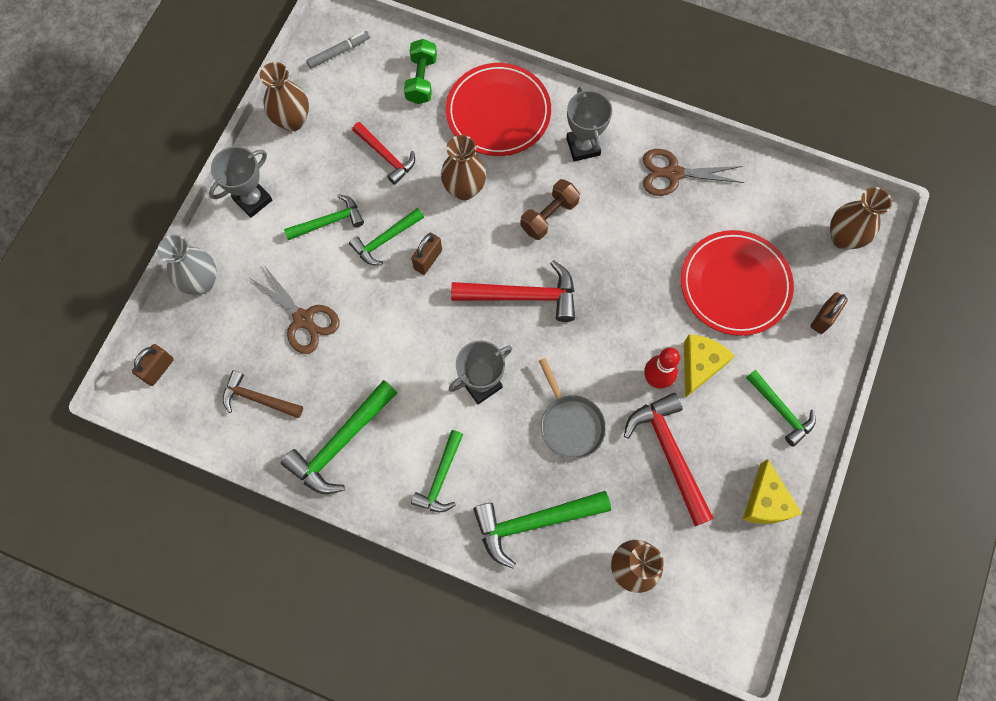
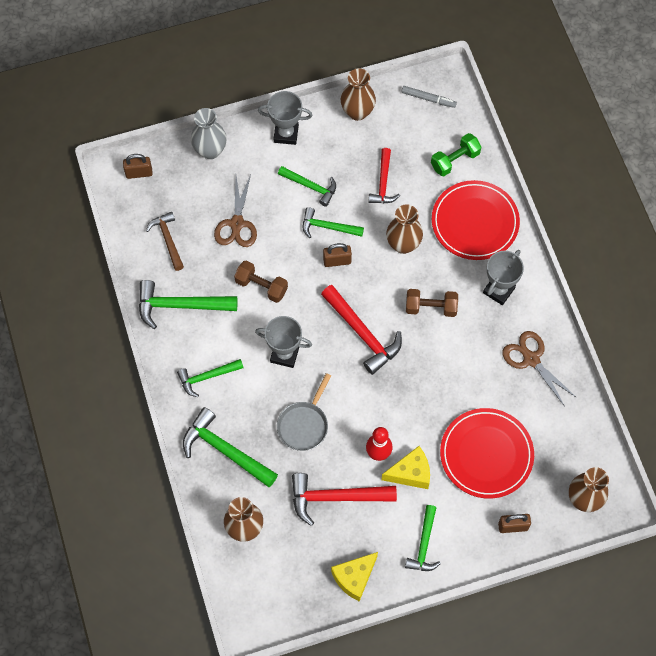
camera: 50 degrees right, 5 degrees down
(391, 349) = (261, 286): none -> brown dumbbell
(669, 454) = (336, 497): red hammer -> red hammer turned 120 degrees counterclockwise

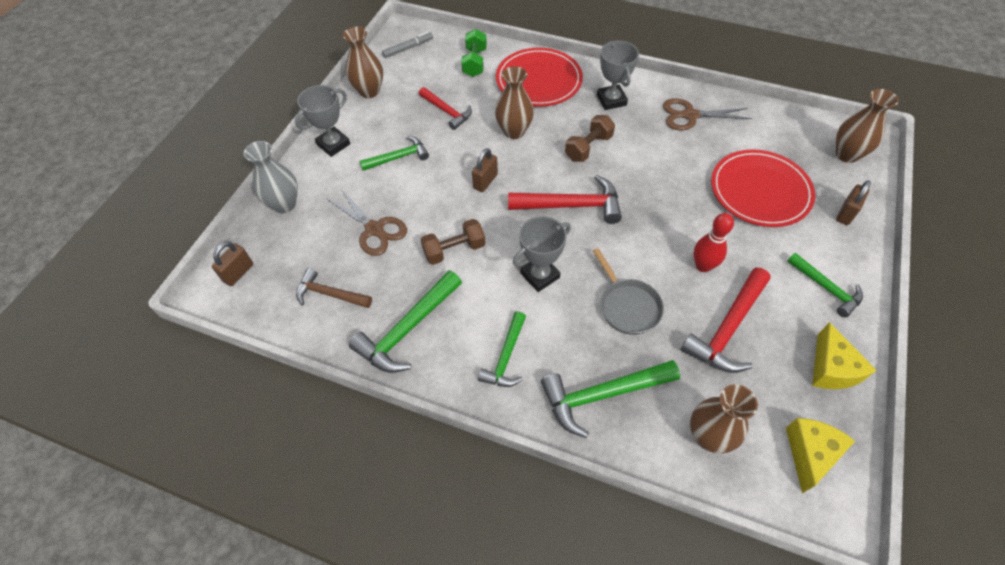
camera: 50 degrees left, 10 degrees down
(328, 227) = (447, 168): green hammer -> none
(410, 473) = (741, 254): yellow cheese -> yellow cheese (810, 454)

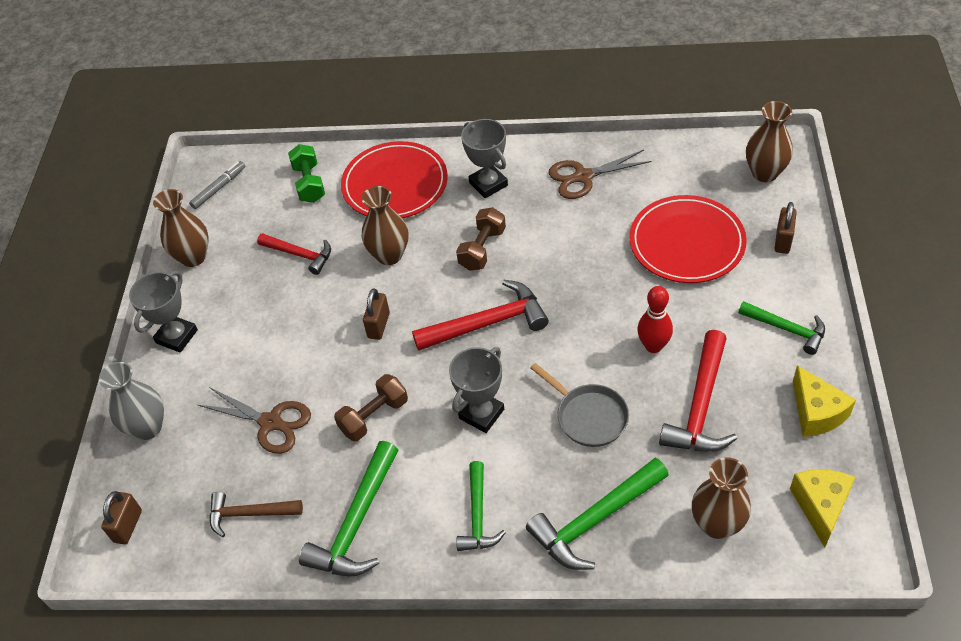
camera: 15 degrees left, 5 degrees down
(398, 157) = (264, 328): green hammer -> none

